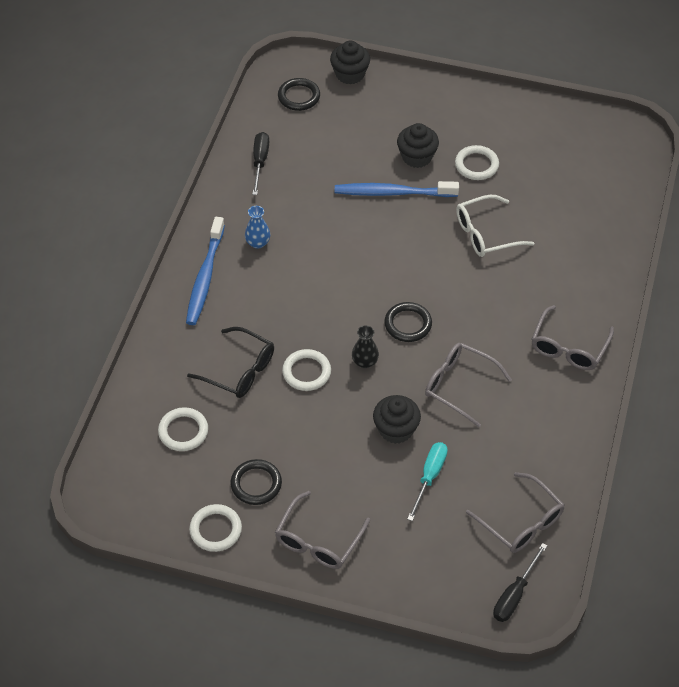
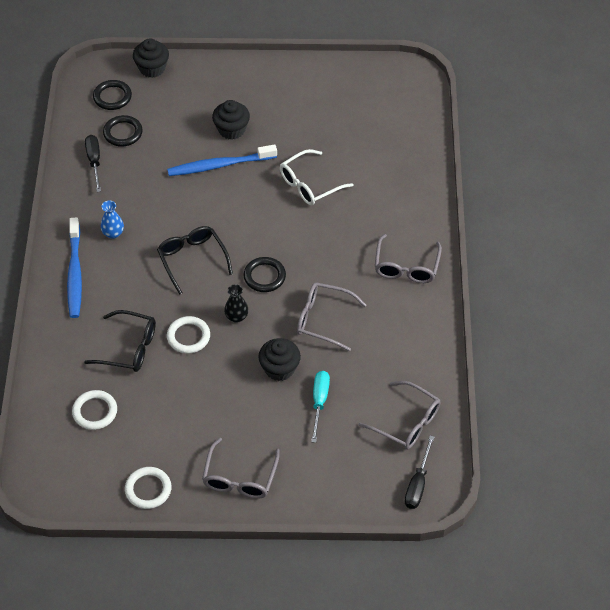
camera: 15 degrees left, 0 degrees up
(256, 484) = (172, 442): black ring -> black ring (123, 133)
(334, 289) = (192, 260): none -> black glasses
(476, 165) = (285, 127): white ring -> none

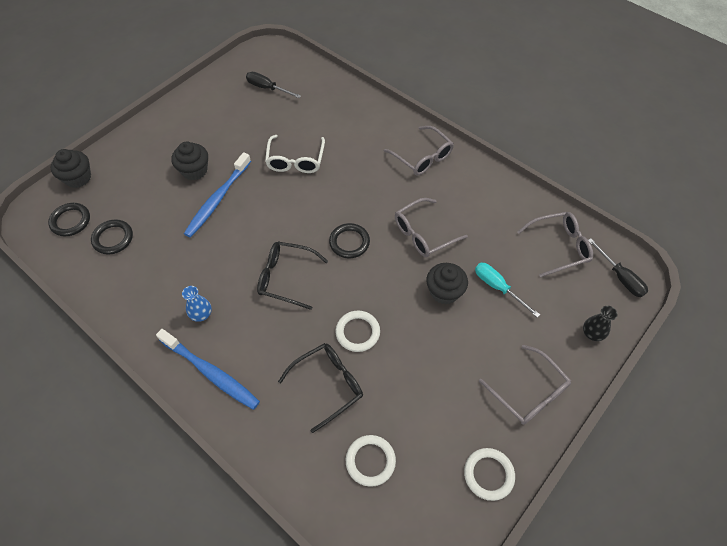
camera: 50 degrees left, 5 degrees up
(94, 162) = (116, 277): black screwdriver -> black screwdriver (267, 88)
(236, 317) = (369, 286): black vase -> black vase (592, 333)

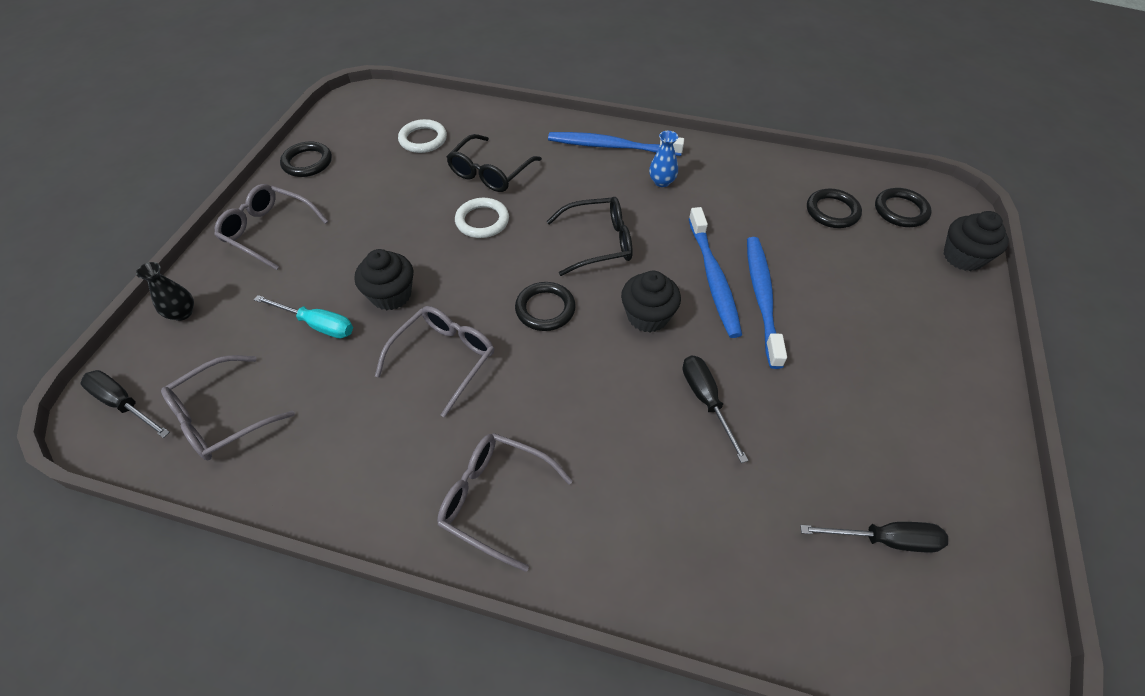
camera: 155 degrees right, 5 degrees down
(194, 170) = (834, 324): black cupcake -> black cupcake (648, 316)
(234, 223) = (713, 278): none -> blue toothbrush
(295, 160) = (706, 401): white glasses -> black screwdriver
(488, 474) = (307, 162): white ring -> black ring

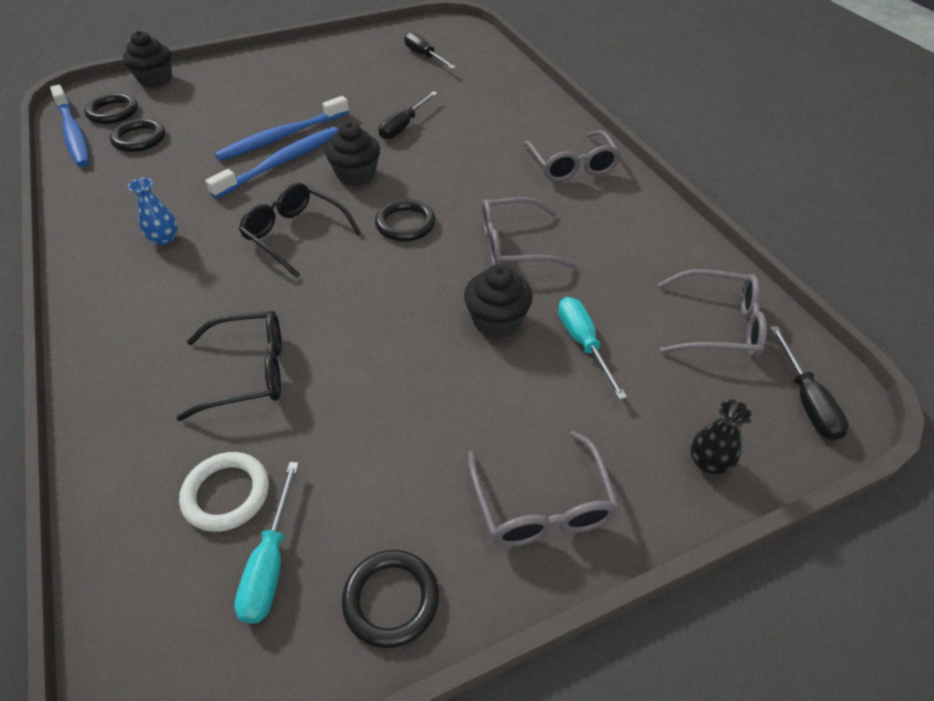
camera: 130 degrees left, 5 degrees down
(372, 139) = (270, 563): none -> turquoise screwdriver
(482, 221) = (337, 325): white ring -> none
(611, 146) = (119, 301): blue toothbrush -> blue toothbrush (73, 133)

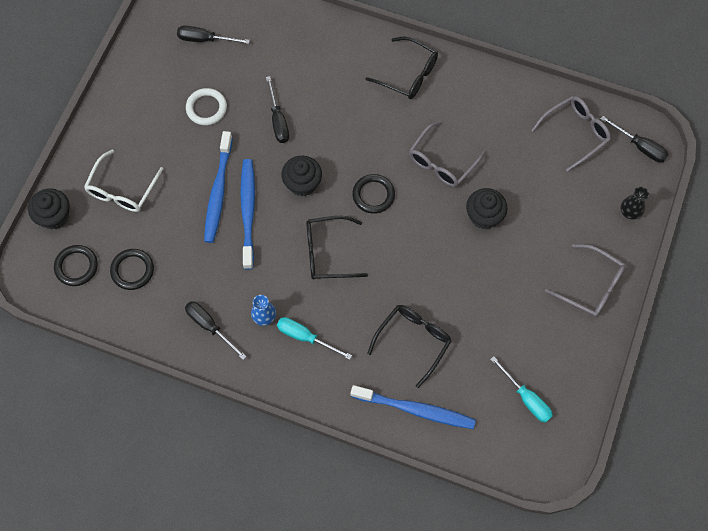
camera: 45 degrees left, 20 degrees up
(73, 133) = (82, 304): blue toothbrush -> blue toothbrush (415, 409)
(116, 212) = (209, 326): none -> black screwdriver
(222, 94) = (122, 189): none -> white glasses
(226, 494) = (477, 393): white ring -> white ring (206, 108)
(391, 600) = (580, 369): black ring -> none
(571, 165) = (408, 74): grey glasses -> black glasses
(583, 343) = (532, 195): turquoise screwdriver -> turquoise screwdriver (305, 337)

